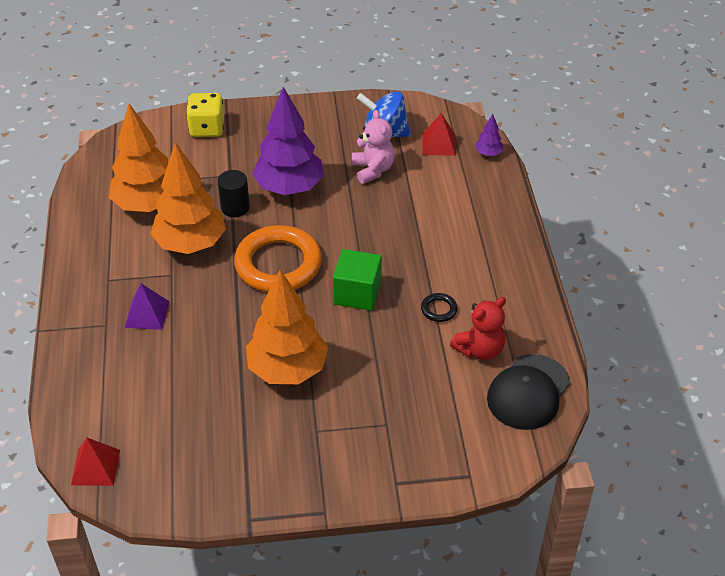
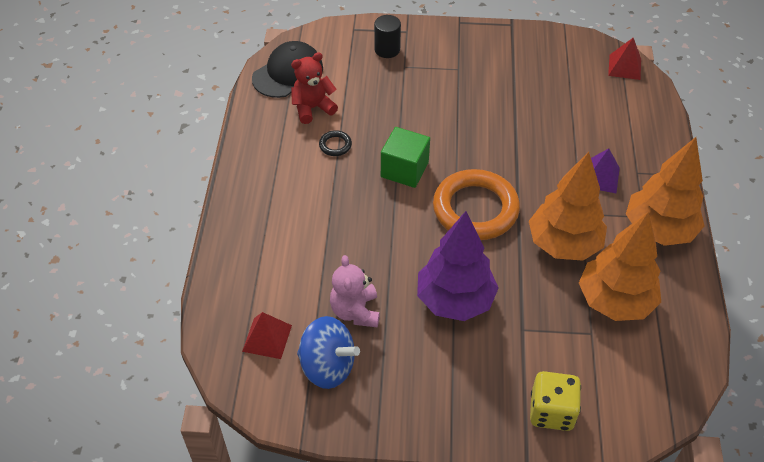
camera: 170 degrees left, 5 degrees up
(235, 207) = (517, 282): black cylinder -> black cylinder (387, 50)
(287, 369) = (476, 114): orange tree -> orange tree (658, 230)
(488, 153) = (215, 315): purple tree -> none

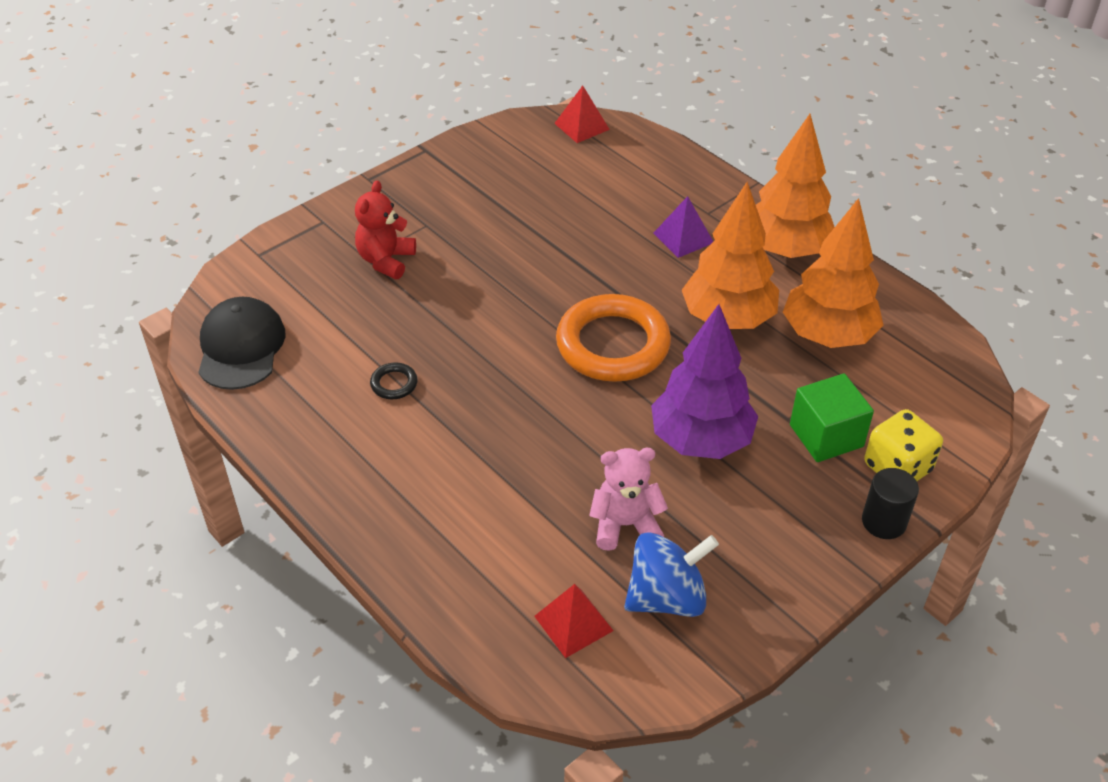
camera: 45 degrees left, 5 degrees down
(313, 108) = (319, 364): red teddy bear -> red teddy bear (386, 260)
(355, 311) = (625, 525): pink teddy bear -> pink teddy bear turned 135 degrees clockwise
(387, 50) = (325, 252): black cylinder -> black cylinder (884, 521)
(404, 170) = (498, 357): green cube -> green cube (826, 436)

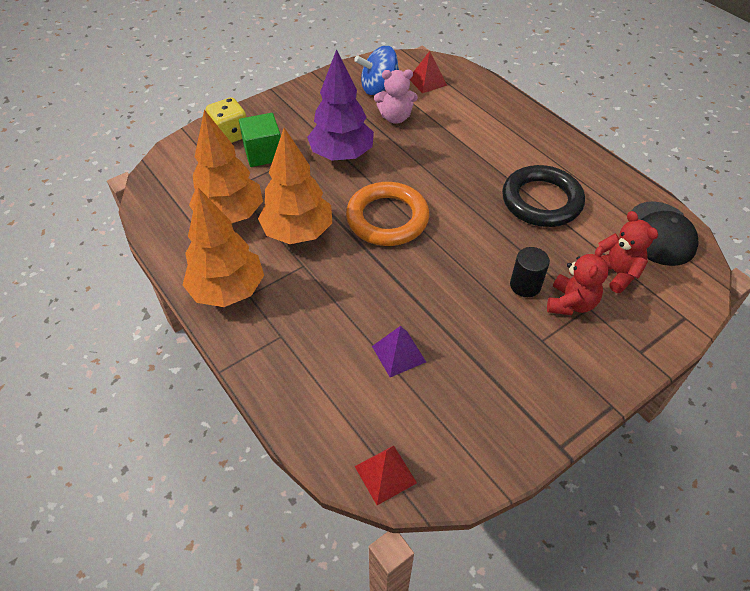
camera: 175 degrees left, 5 degrees up
(321, 296) = (616, 273): none -> red teddy bear
(394, 384) = (541, 201): black ring -> black ring, size x2.48
(683, 238) = (311, 309): purple pyramid -> purple pyramid (398, 354)
(884, 521) = (253, 111): black cylinder -> black cylinder (525, 285)

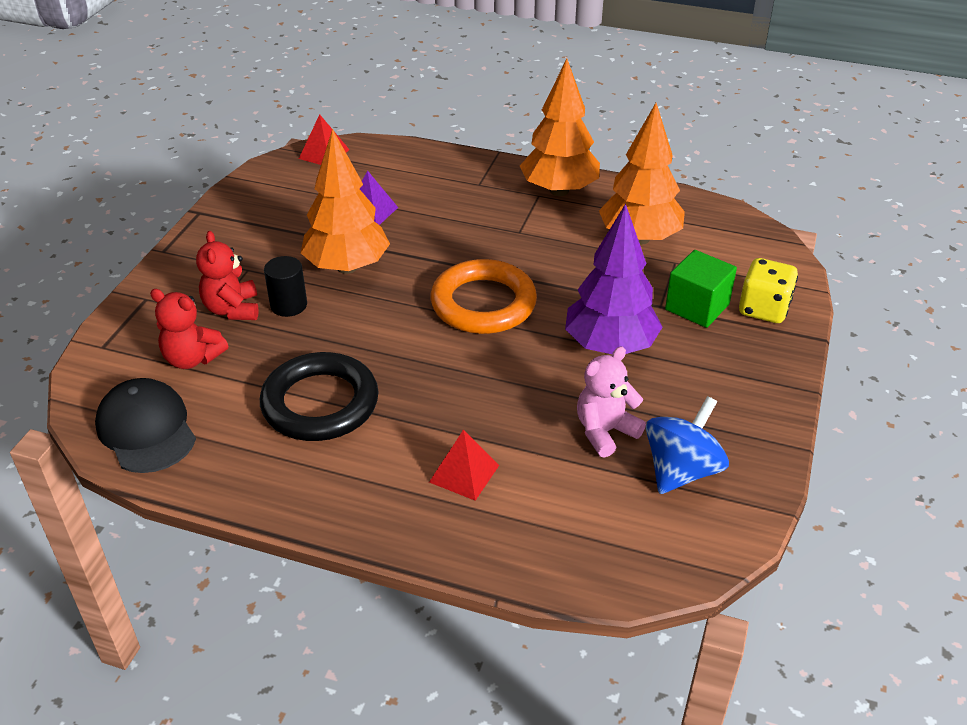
camera: 145 degrees right, 10 degrees down
(298, 233) = (556, 253): orange tree -> orange tree (347, 267)
(427, 81) = (627, 523): red pyramid -> red pyramid (464, 473)

